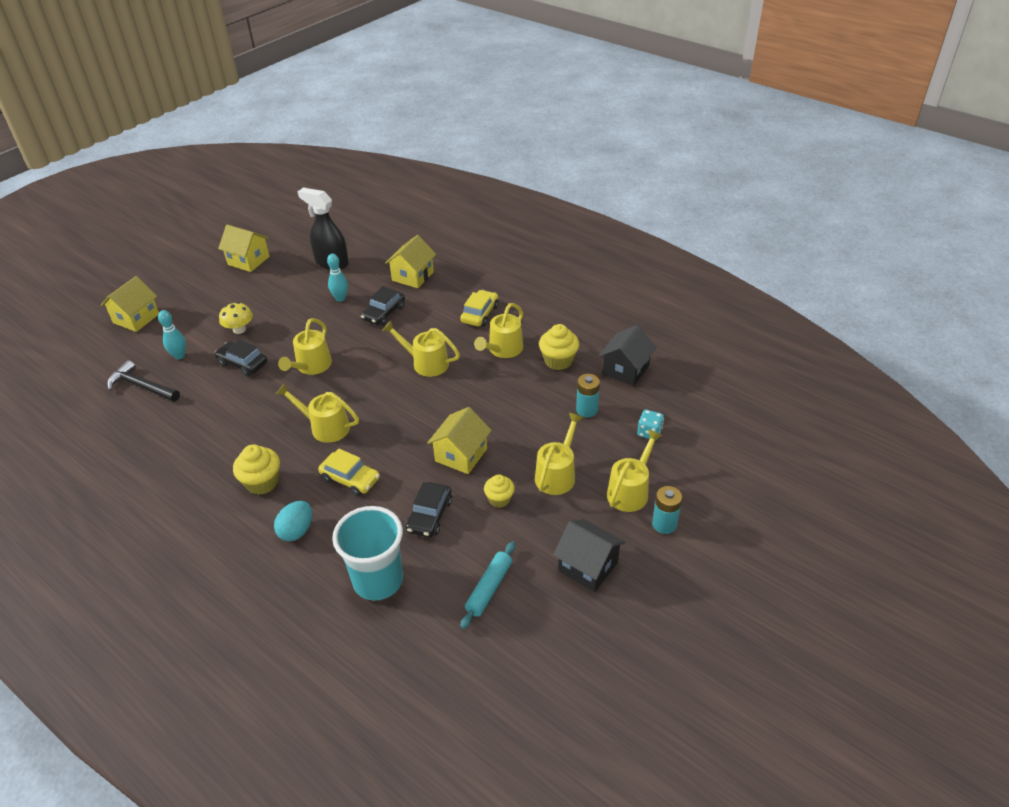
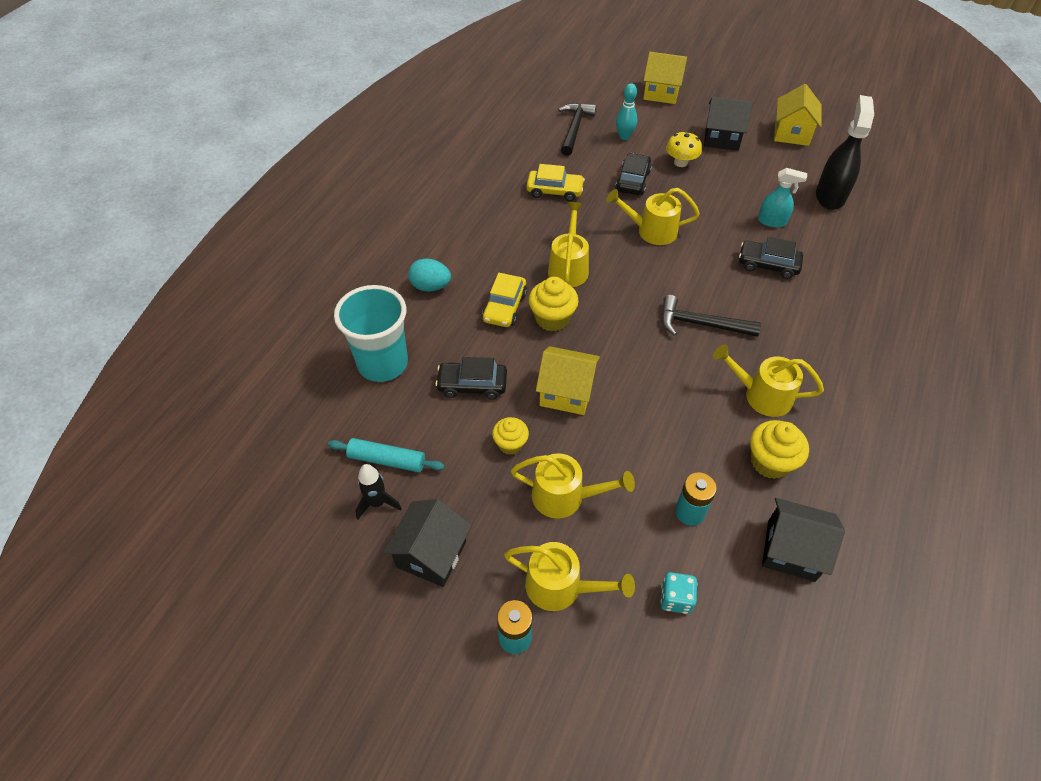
camera: 75 degrees right, 10 degrees up
(226, 298) = (722, 138): none -> black house
(262, 482) = (482, 244): yellow cupcake -> yellow cupcake (552, 318)
(340, 298) = (772, 221): turquoise bowling pin -> turquoise spray bottle
(412, 276) = (851, 272): yellow house -> none
(425, 363) = (701, 324): yellow watering can -> black hammer
(480, 314) = (818, 356): yellow car -> yellow car (554, 191)
(531, 600) = (377, 503): none -> black rocket

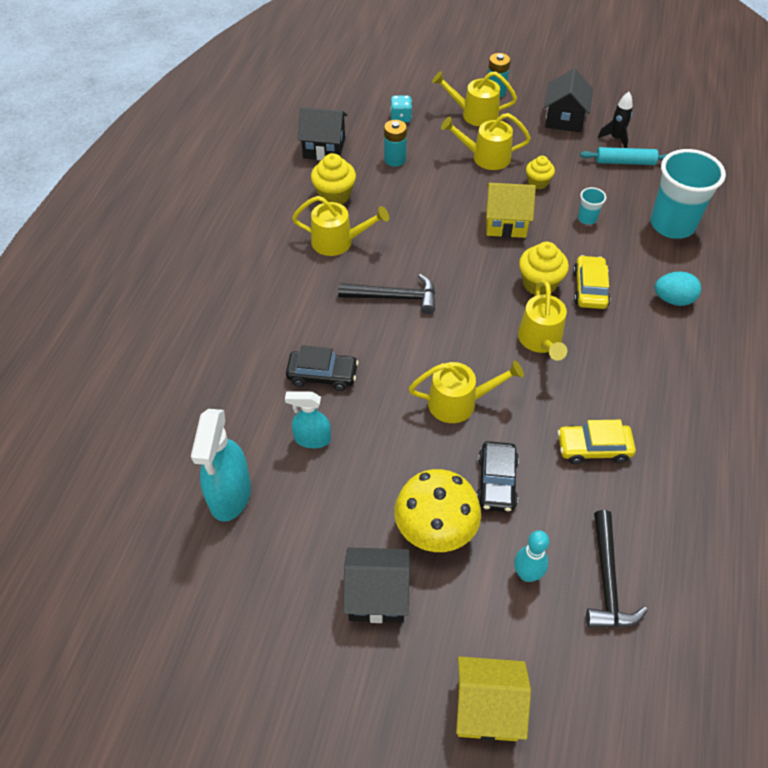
camera: 170 degrees right, 0 degrees up
(472, 385) = (587, 218): black car -> turquoise cup
(680, 162) = (435, 529): yellow mushroom -> yellow mushroom, size x1.64
(791, 133) = (265, 627): yellow house -> none
(830, 196) = (230, 495): black spray bottle -> turquoise spray bottle

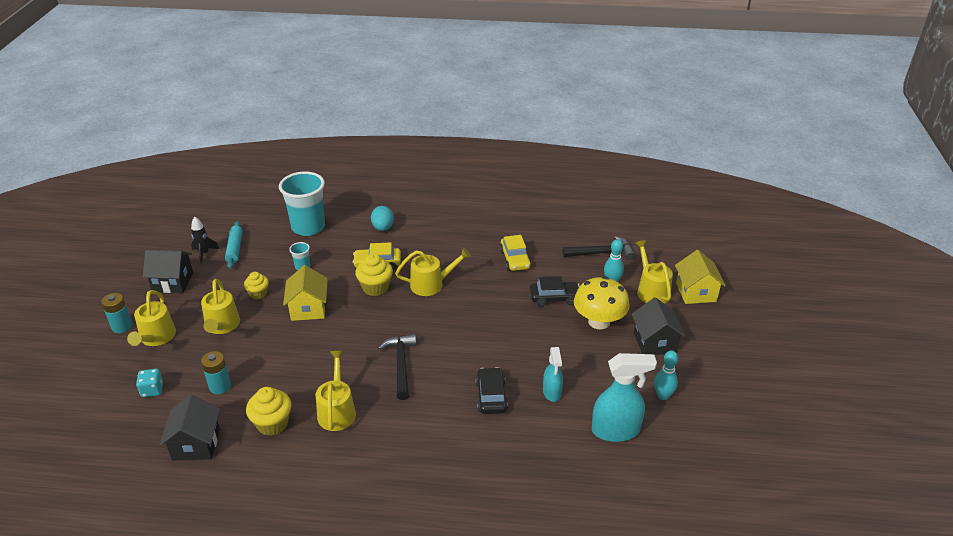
camera: 100 degrees left, 15 degrees down
(270, 571) = (663, 396): none -> turquoise bowling pin
(459, 402) = (496, 319): yellow watering can -> yellow watering can (651, 290)

